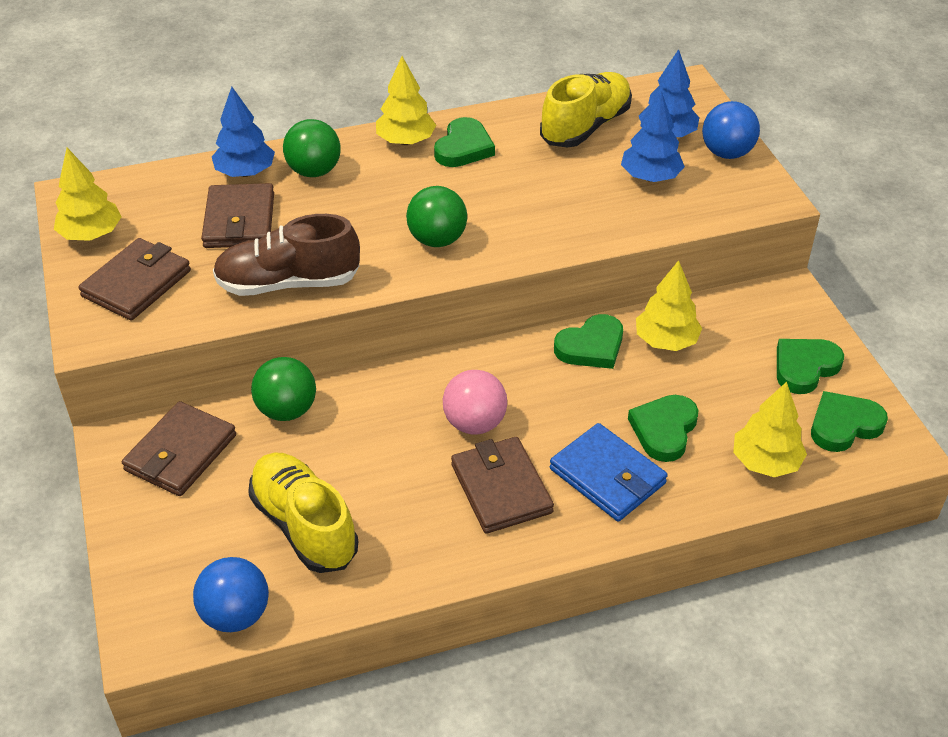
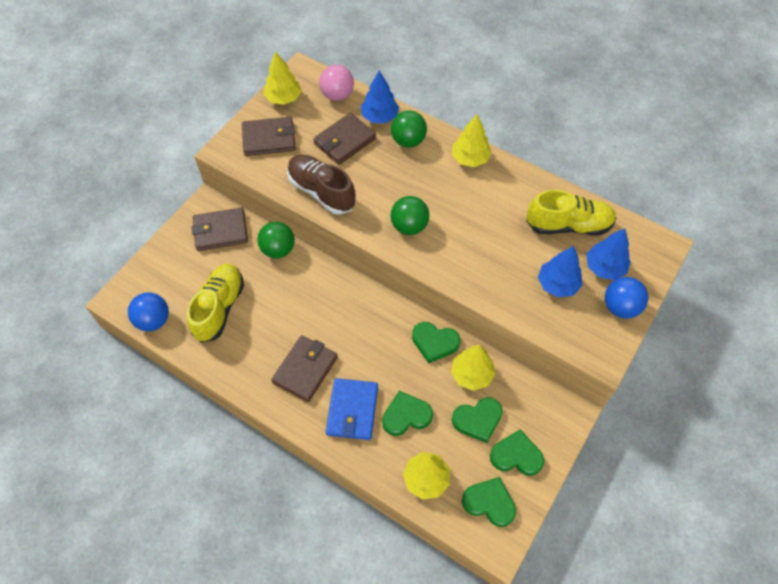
camera: 50 degrees right, 15 degrees up
(463, 148) = (491, 186): green heart -> green heart (477, 420)
(474, 423) = (336, 329): pink ball -> pink ball (337, 95)

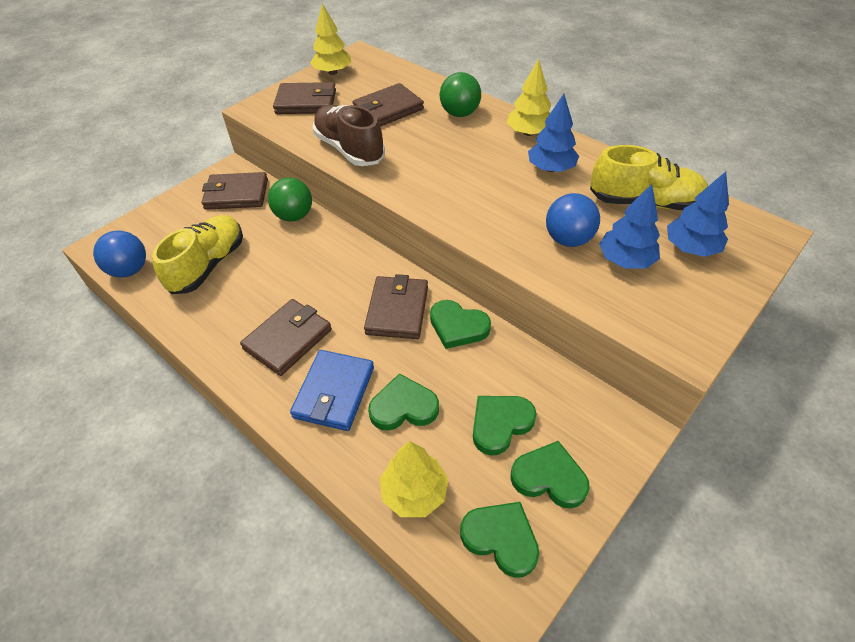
camera: 10 degrees right, 10 degrees down
(337, 95) = (391, 73): pink ball -> none
(380, 117) = (432, 92): blue tree -> blue tree (551, 169)
(385, 333) = (397, 310): none -> brown wallet
(409, 226) = (444, 187): green ball -> none
(471, 374) = (500, 368): yellow tree -> none
(477, 420) = (500, 424): green heart -> green heart turned 150 degrees clockwise
(620, 307) = (712, 293): blue ball -> blue ball (568, 239)

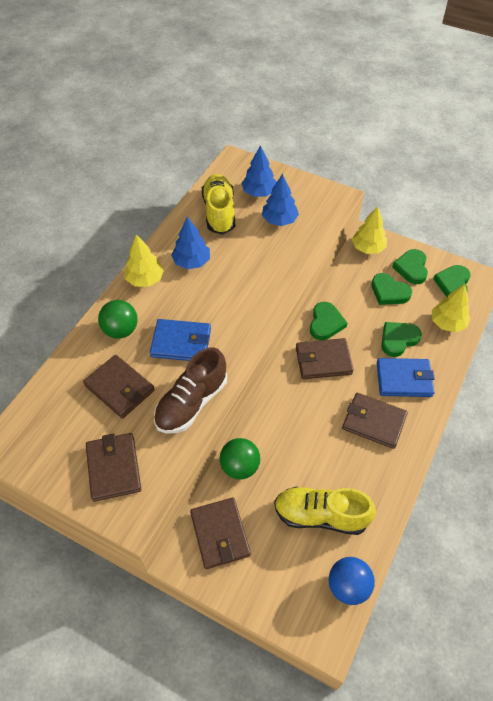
camera: 105 degrees left, 5 degrees up
(333, 72) = (47, 461): yellow tree -> yellow tree (368, 248)
(403, 407) = (398, 339): green heart -> green heart turned 75 degrees clockwise
(428, 150) = (181, 343): none -> blue wallet
(568, 239) = (268, 247): blue ball -> none

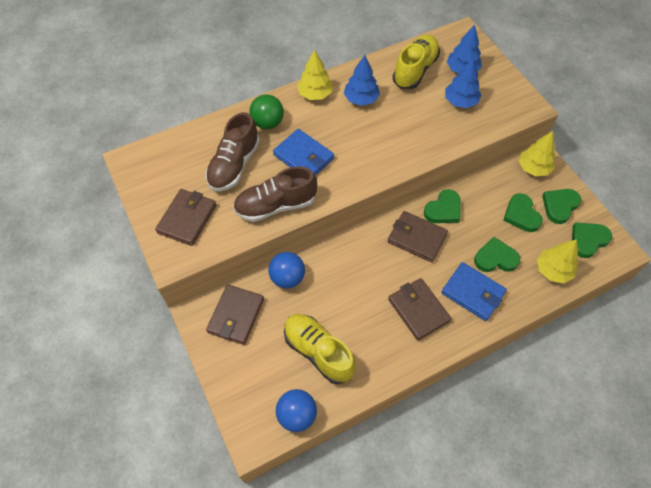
camera: 35 degrees right, 5 degrees up
(119, 388) = (234, 165): brown wallet -> brown shoe
(240, 467) = (287, 278): green ball -> blue ball

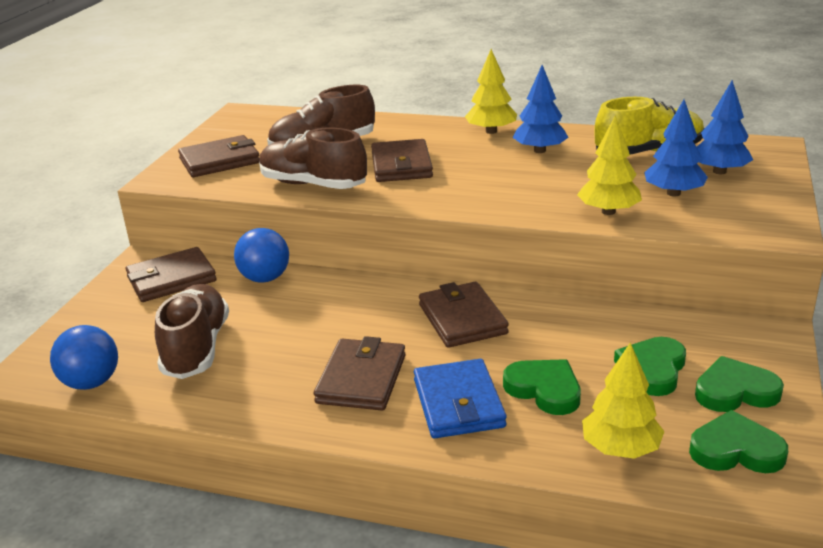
camera: 45 degrees right, 30 degrees down
(268, 123) = (405, 133): green ball -> none
(303, 157) = (401, 165): blue wallet -> brown wallet
(318, 352) = (196, 348): yellow shoe -> brown shoe
(443, 210) = (538, 312): green heart -> none
(533, 168) = (744, 335): yellow tree -> yellow tree (608, 211)

